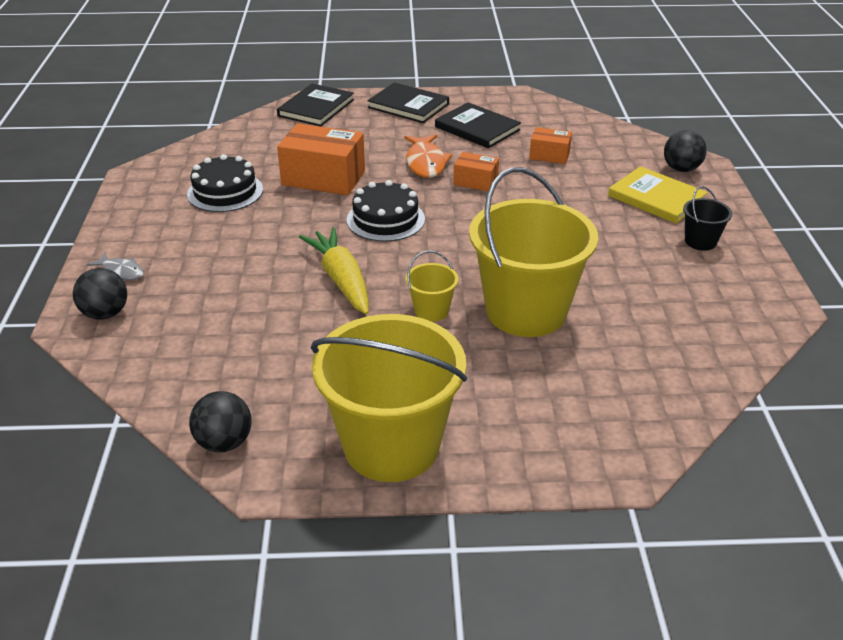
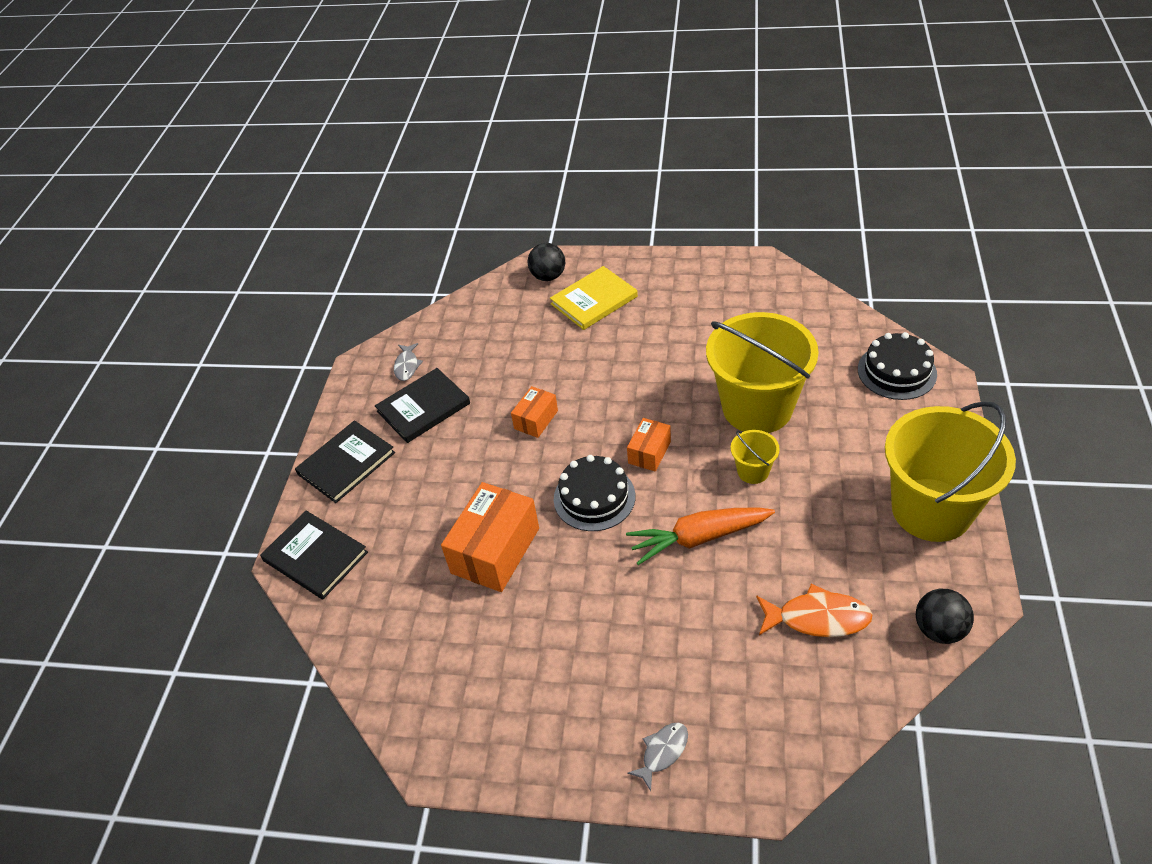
camera: 75 degrees left, 10 degrees up
(105, 314) = (744, 759): black ball -> none
(225, 192) = (503, 651): black cake -> black cake (896, 371)
(341, 280) = (698, 538): yellow carrot -> orange carrot
(426, 163) = (486, 457): orange fish -> orange fish (817, 618)
(525, 115) = (407, 366): none -> grey fish
(549, 155) = (498, 359): orange box -> orange box (649, 452)
(700, 241) = (666, 287): black bucket -> none

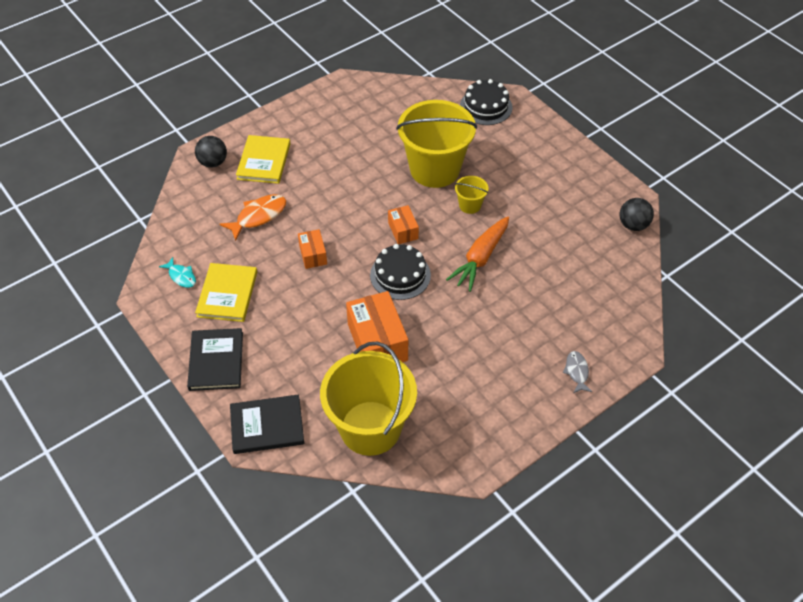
camera: 50 degrees left, 5 degrees up
(407, 366) = (181, 276): grey fish -> turquoise fish
(423, 407) = (227, 294): black book -> yellow book
(817, 618) = (578, 257): orange fish -> orange fish (258, 216)
(931, 509) = (574, 170): yellow bucket -> yellow bucket (370, 428)

